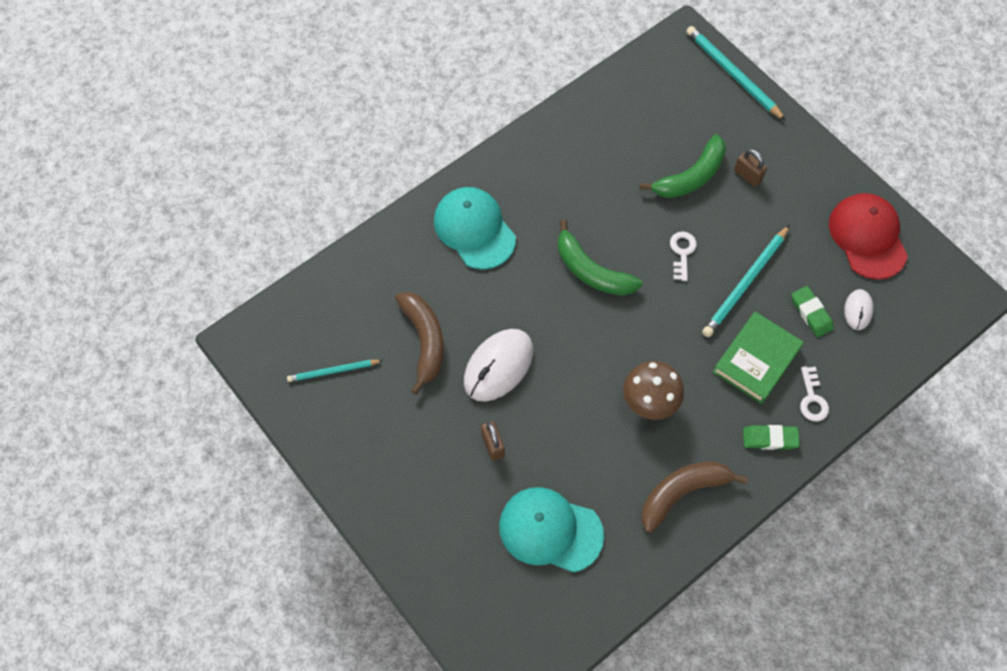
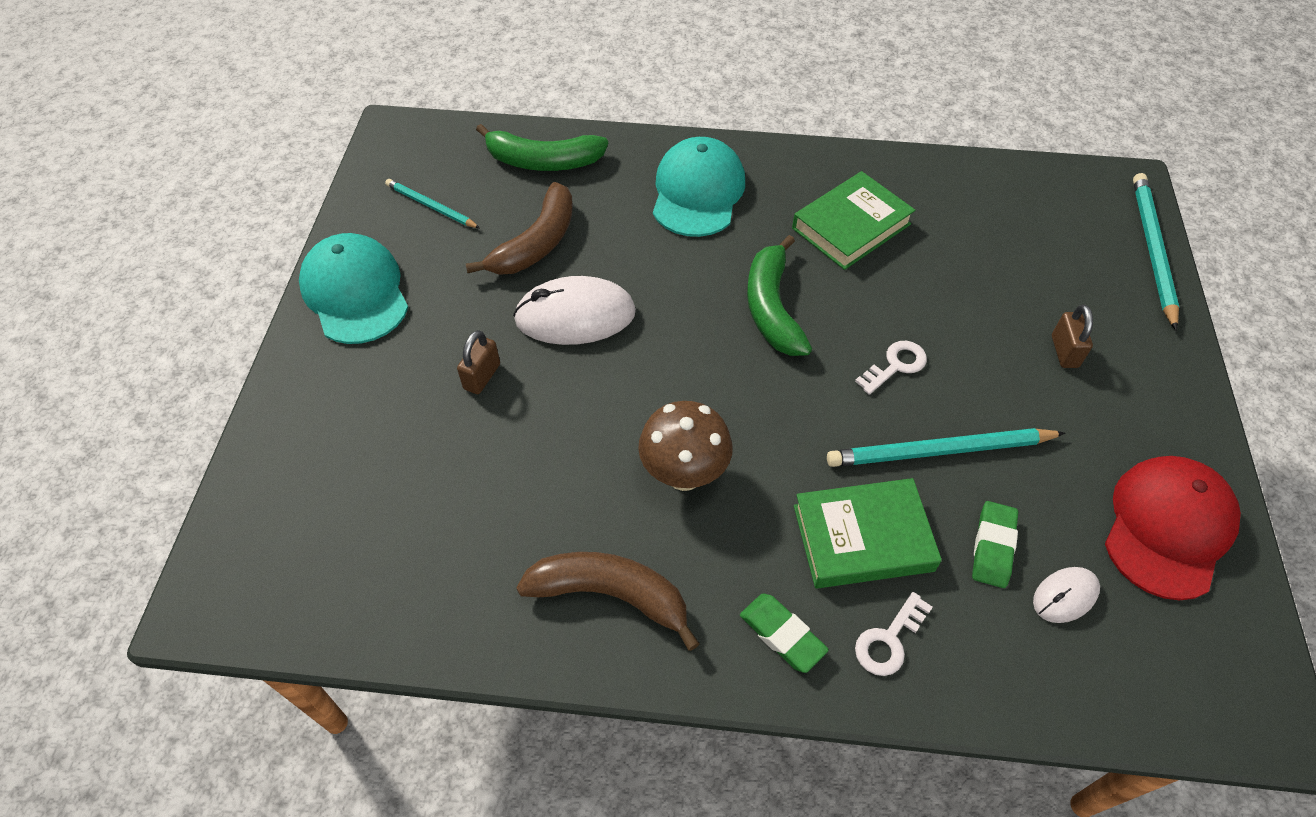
camera: 45 degrees right, 10 degrees down
(550, 530) = (433, 500): turquoise cap -> turquoise cap (355, 292)
(578, 183) = (851, 226): none -> green book
(690, 177) = (988, 305): green banana -> green banana (543, 161)

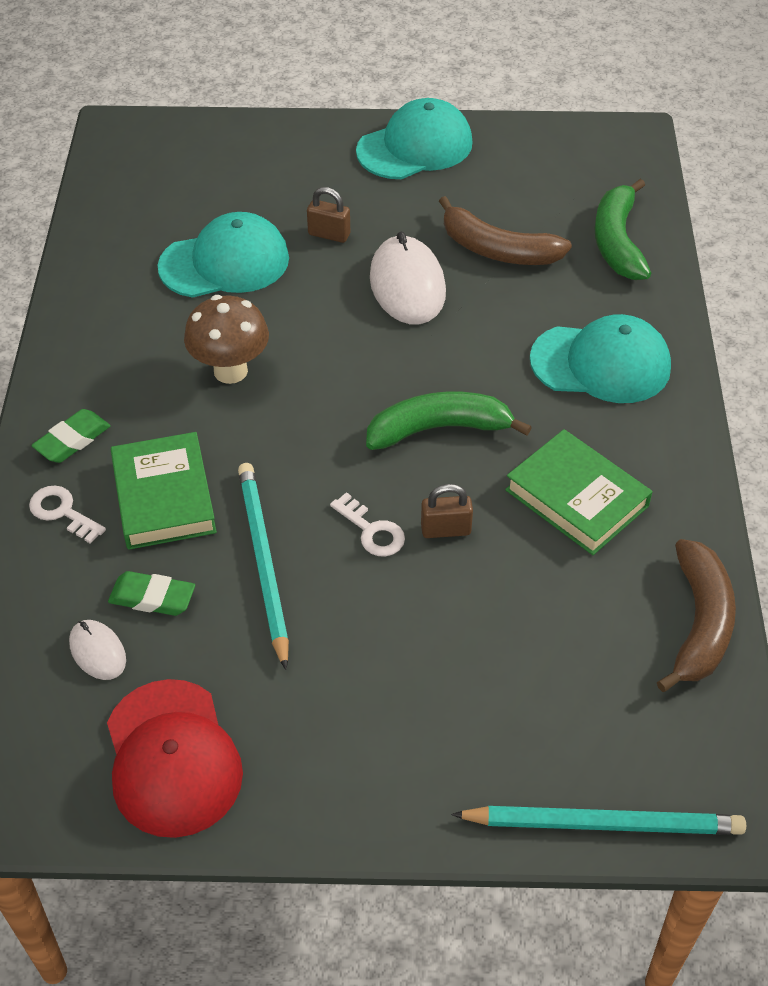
camera: 85 degrees right, 5 degrees down
(431, 206) = (532, 175): turquoise pencil -> none
(508, 477) = (225, 262): none -> turquoise cap
(611, 595) = (114, 333): brown banana -> brown banana (699, 624)
(1064, 351) = (409, 693): brown padlock -> brown padlock (445, 530)
(1168, 527) = (172, 758): red cap -> red cap turned 45 degrees clockwise

